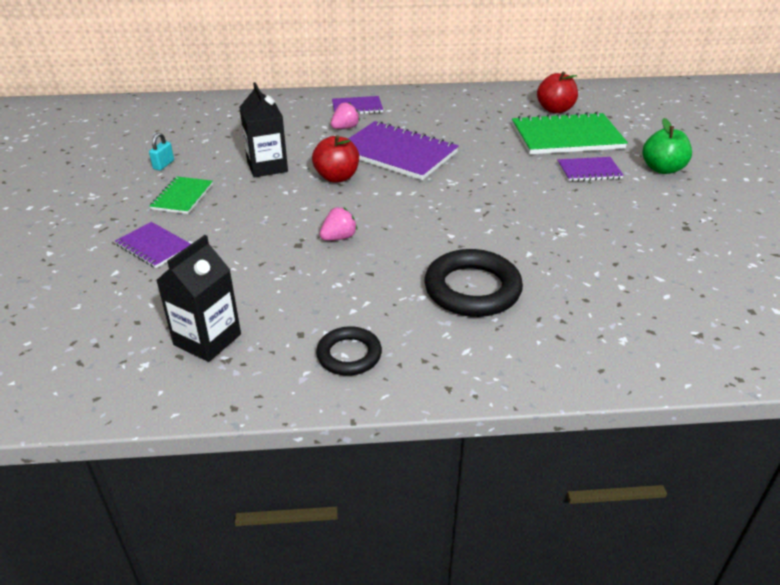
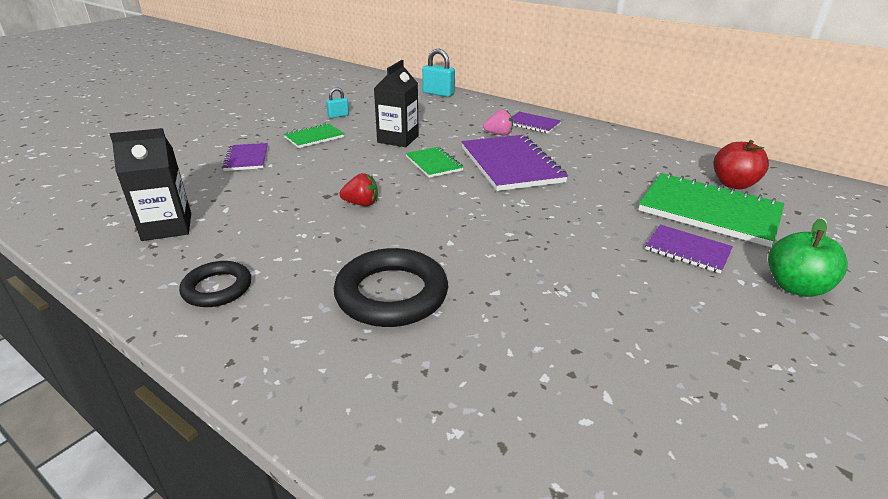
camera: 40 degrees right, 5 degrees down
(223, 104) = (438, 94): none -> turquoise padlock
(337, 177) = (433, 163): red apple -> green notebook
(339, 238) = (361, 204): pink strawberry -> red strawberry

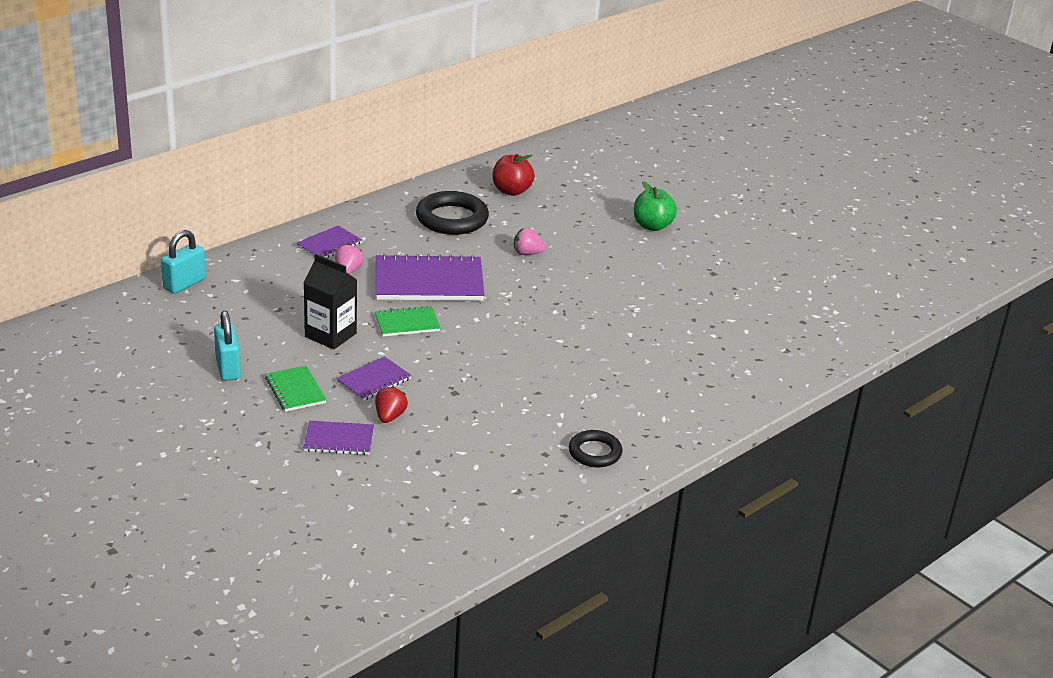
camera: 80 degrees left, 0 degrees up
(167, 227) = (486, 485): black carton -> none
(338, 116) = (228, 368): turquoise padlock -> turquoise padlock, size x1.70
(361, 204) = (479, 374): red strawberry -> red strawberry (389, 417)
(391, 294) = (622, 375): black ring -> black ring (452, 219)
(615, 205) = (527, 253): none -> pink strawberry
(687, 250) = (601, 246): purple notebook -> purple notebook (373, 380)
(709, 211) = (551, 218): green notebook -> none

